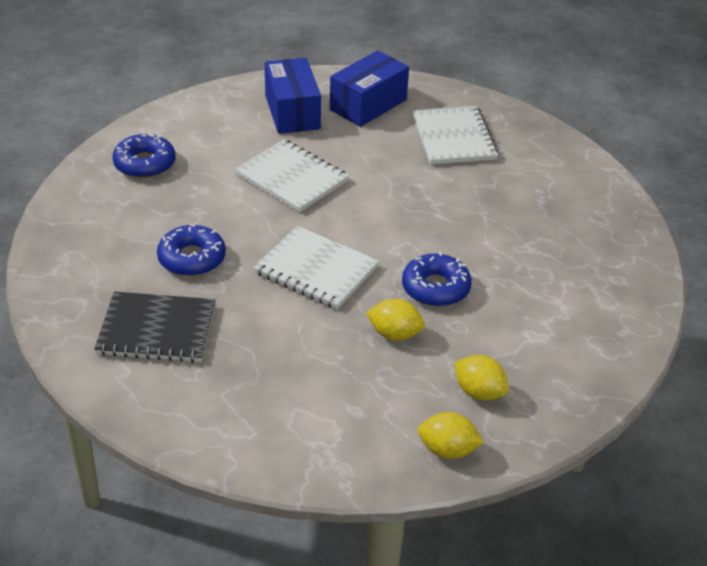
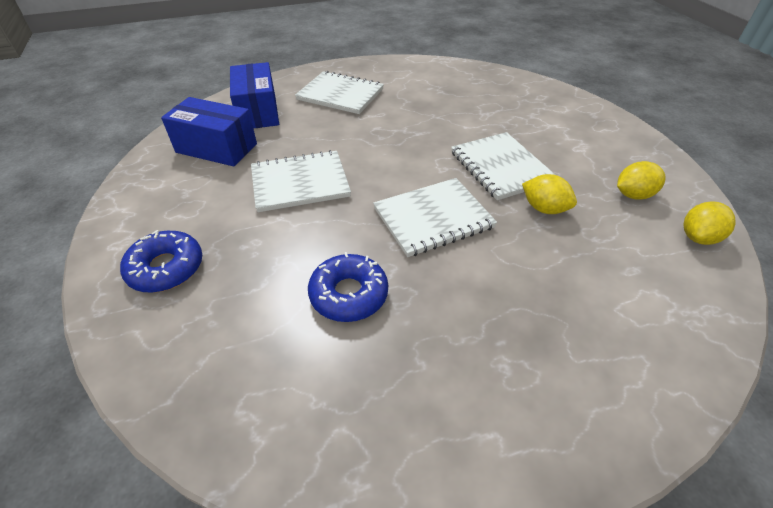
camera: 55 degrees left, 5 degrees up
(157, 330) = (441, 374): black notebook -> none
(395, 334) = (544, 209): yellow lemon -> yellow lemon turned 75 degrees clockwise
(435, 288) = (501, 167): blue donut -> white notebook

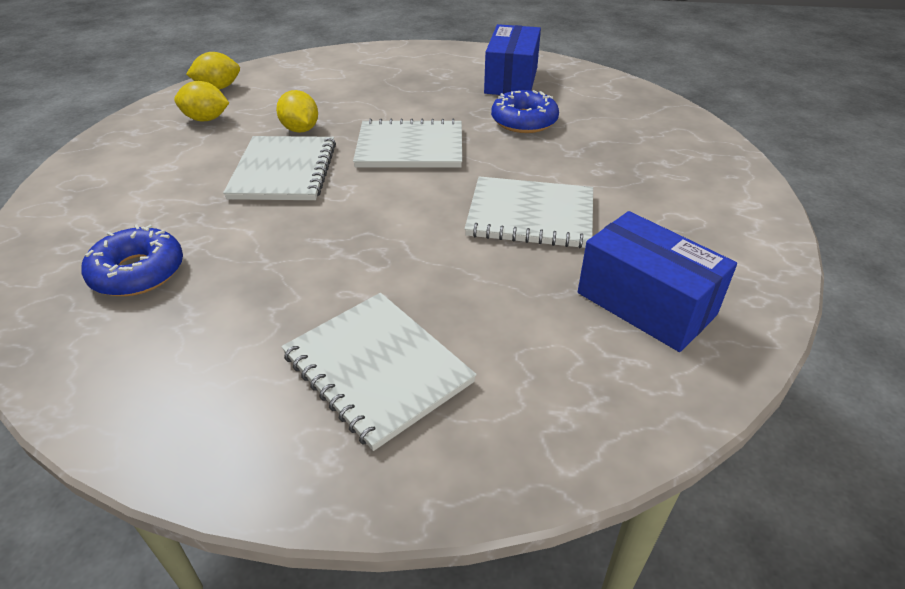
camera: 155 degrees left, 5 degrees down
(166, 268) = (687, 171): blue donut -> blue donut (138, 272)
(258, 112) = (563, 372): blue box -> blue box (511, 80)

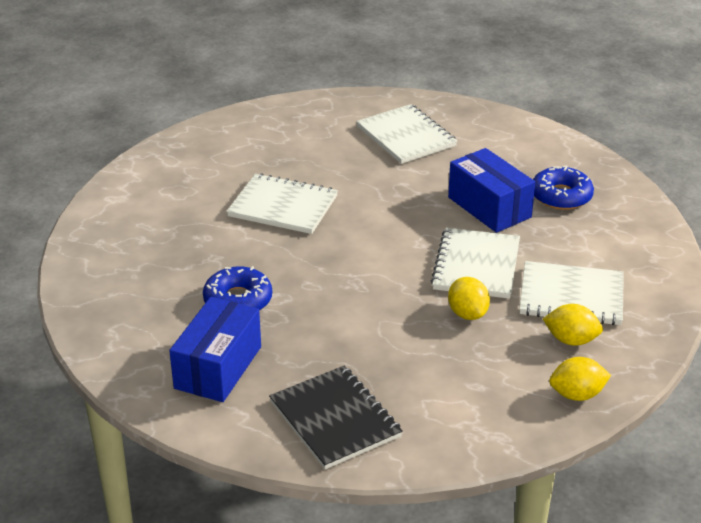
camera: 170 degrees left, 5 degrees down
(409, 63) = (335, 419): none -> black notebook
(410, 147) = (361, 279): white notebook -> white notebook (571, 296)
(646, 304) = (243, 149): blue box -> blue box (489, 207)

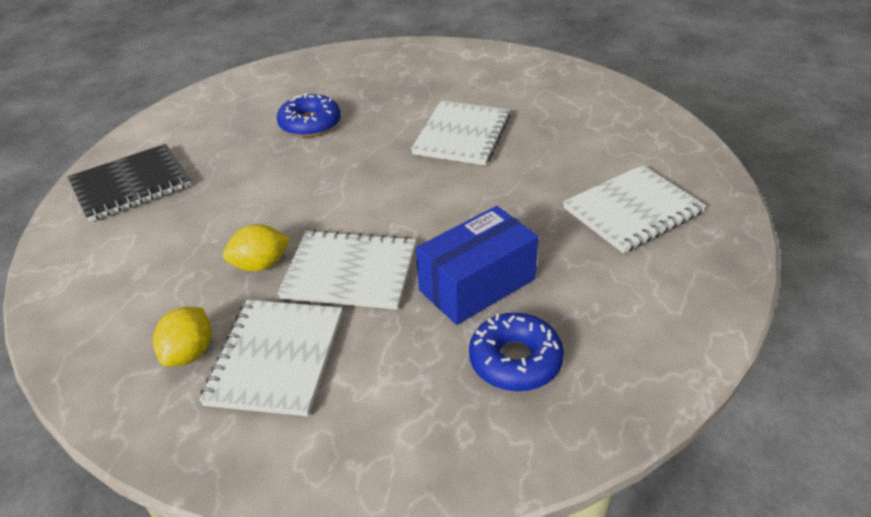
camera: 90 degrees right, 5 degrees up
(218, 367) = (221, 123): blue box -> none
(577, 394) = (92, 352): yellow lemon -> none

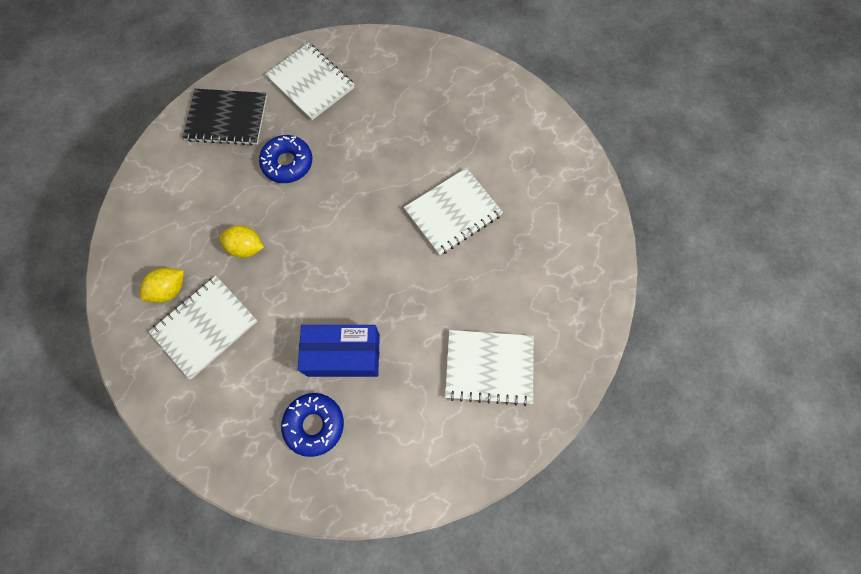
camera: 35 degrees right, 30 degrees up
(310, 124) = (368, 129): blue donut -> blue donut (287, 163)
(350, 272) = (286, 291): white notebook -> white notebook (311, 83)

